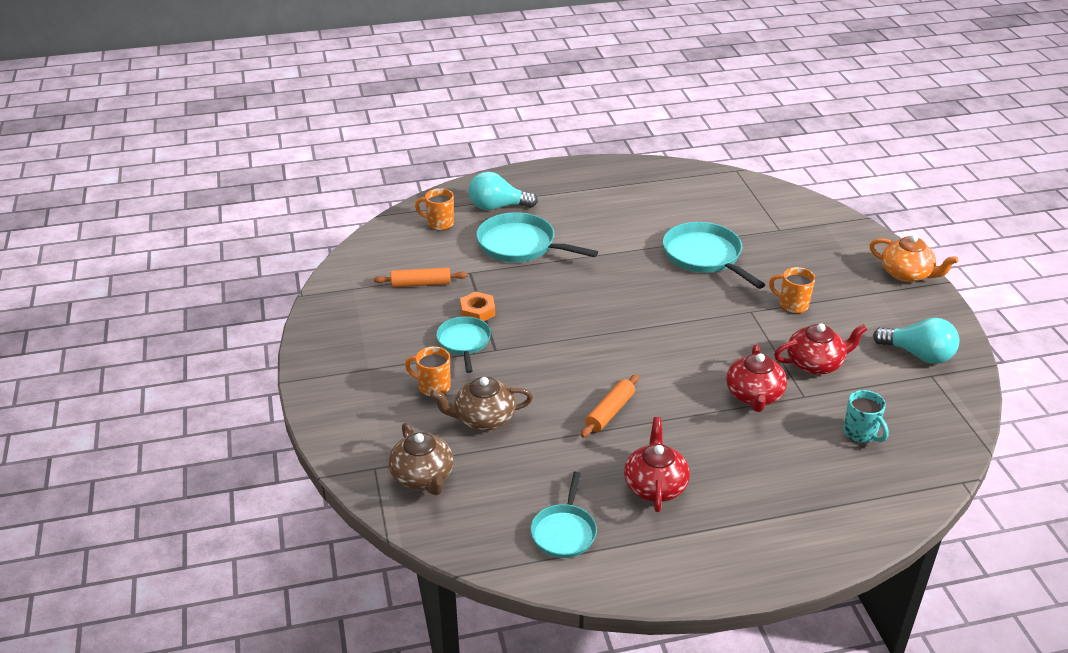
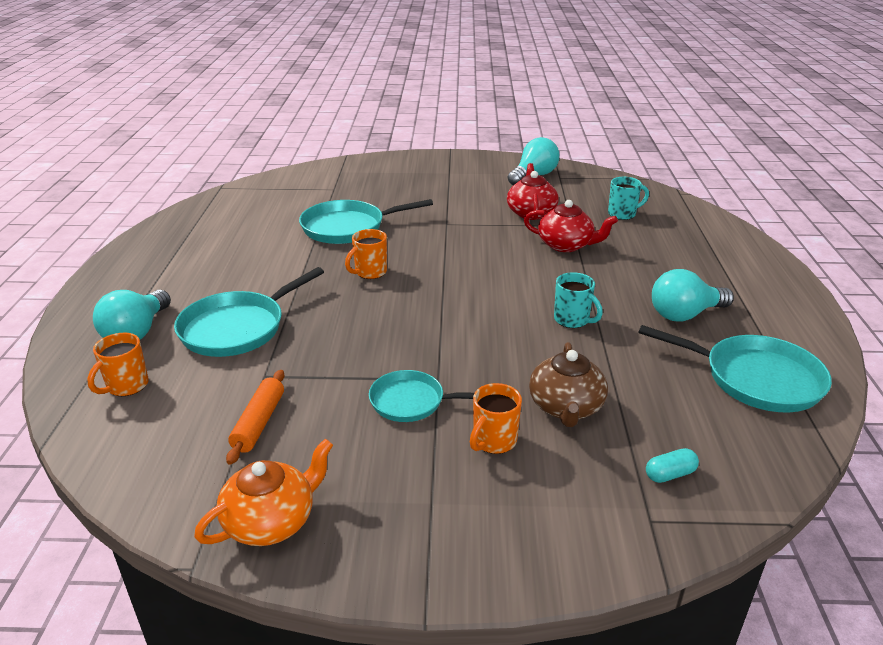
camera: 75 degrees left, 5 degrees down
(423, 477) = (670, 474): brown teapot -> turquoise capsule
(477, 311) = (353, 381): orange nut -> none
(564, 532) = (756, 379): turquoise pan -> turquoise pan, size x1.59
(610, 412) = (572, 320): orange rolling pin -> turquoise mug
(655, 485) = (684, 314): red teapot -> turquoise light bulb
(792, 305) = (447, 205): orange mug -> orange mug (370, 272)
(907, 274) = (432, 159): orange teapot -> orange teapot (271, 521)

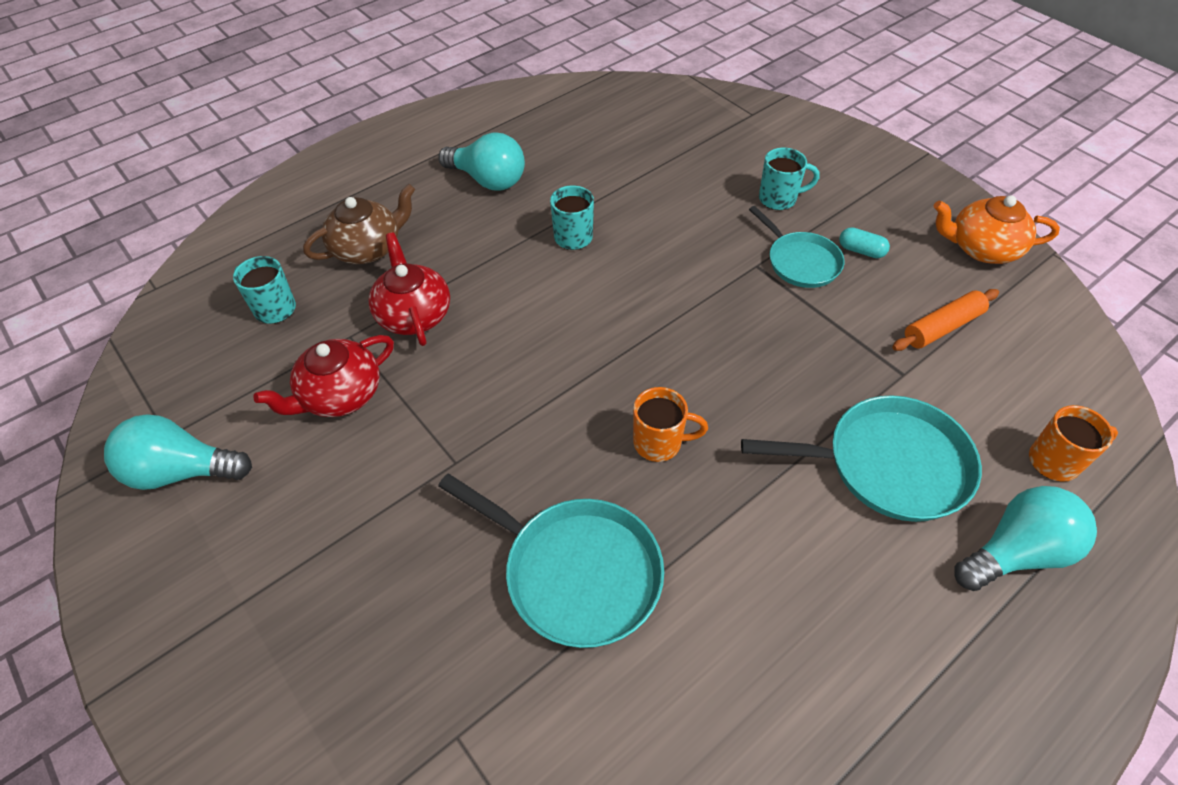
camera: 130 degrees left, 20 degrees up
(493, 441) = (779, 199): orange mug -> turquoise mug
(566, 407) = (698, 185): brown teapot -> brown teapot (368, 248)
(670, 474) = (704, 121): turquoise capsule -> turquoise capsule (861, 251)
(756, 379) = (550, 120): turquoise pan -> none

